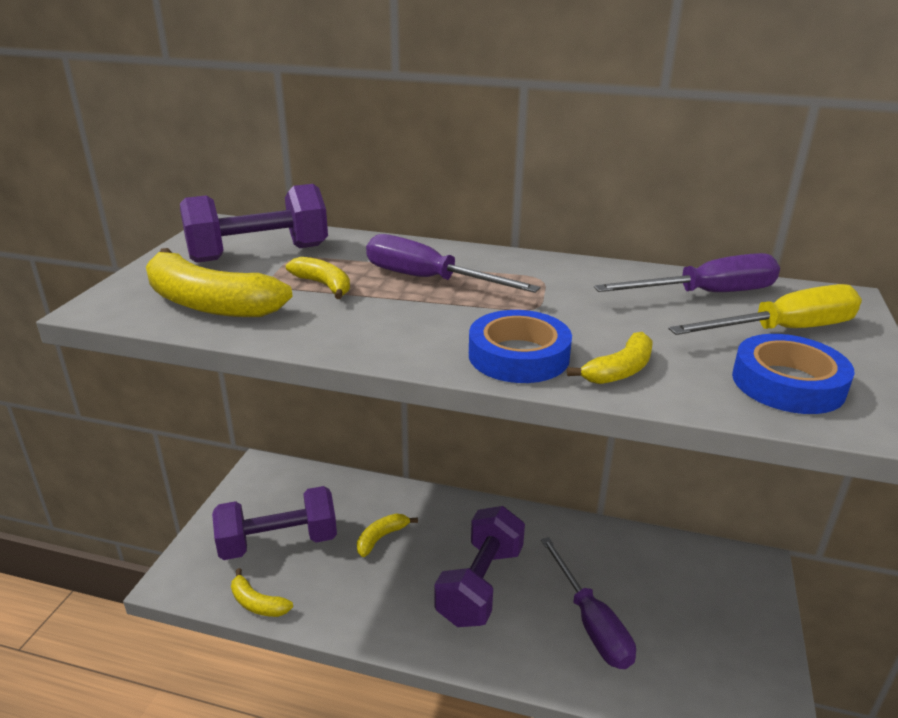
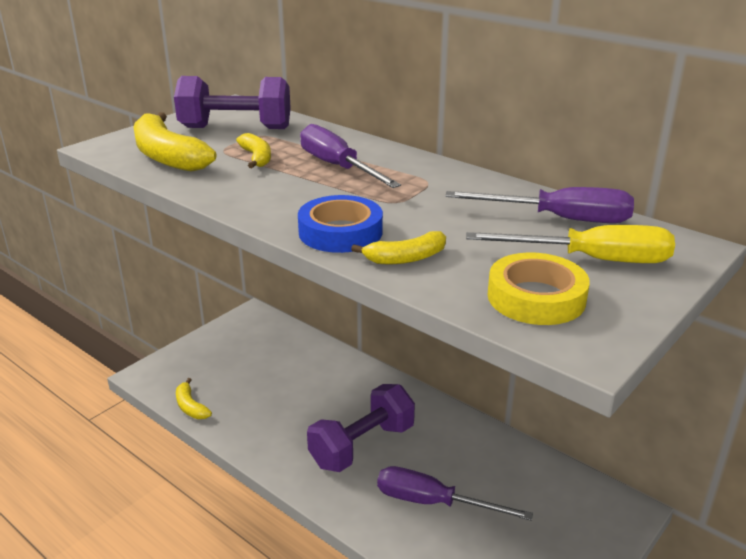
camera: 25 degrees right, 0 degrees up
(278, 542) = (231, 370): purple dumbbell -> none
(381, 538) = (309, 389): yellow banana -> none
(591, 623) = (433, 502): purple screwdriver -> purple screwdriver turned 105 degrees clockwise
(788, 383) = (536, 297): blue tape -> yellow tape

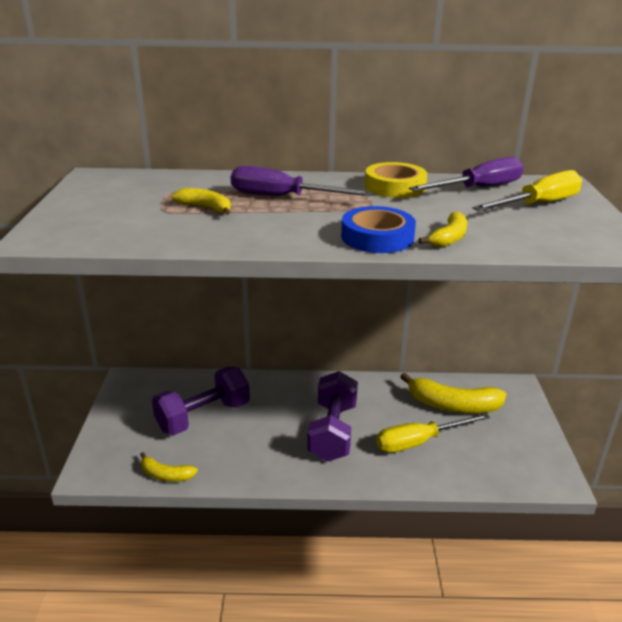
camera: 40 degrees left, 0 degrees up
(167, 156) = (123, 228): yellow banana -> yellow banana (452, 405)
(236, 128) = (138, 192): purple dumbbell -> purple dumbbell (203, 416)
(433, 502) = (419, 442): purple screwdriver -> yellow screwdriver
(536, 297) = (556, 234): yellow tape -> yellow tape (395, 187)

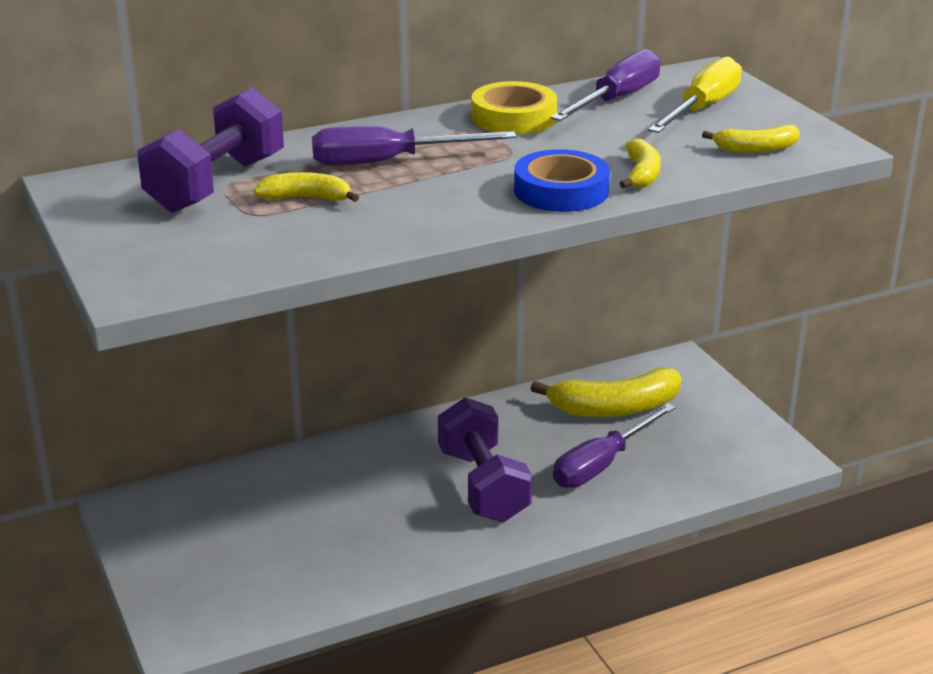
camera: 25 degrees left, 0 degrees up
(166, 475) = (297, 606): yellow banana -> yellow banana (756, 149)
(203, 416) = (287, 520): purple dumbbell -> purple dumbbell (217, 184)
(419, 442) = (602, 464): yellow screwdriver -> purple screwdriver

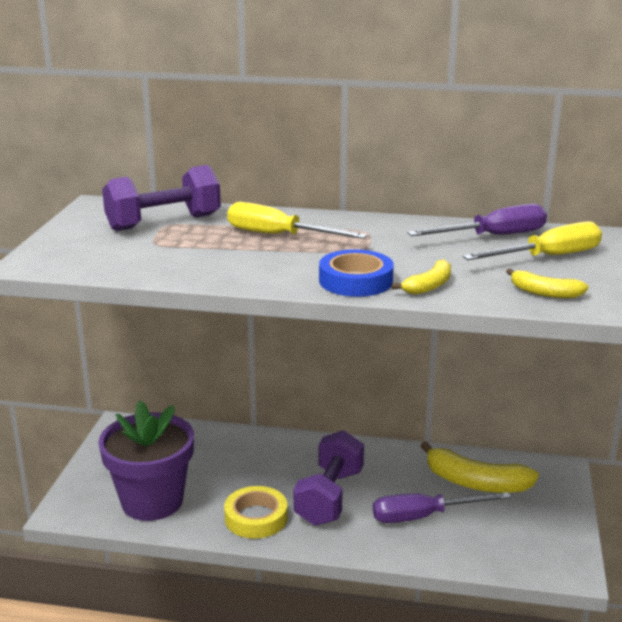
camera: 35 degrees right, 5 degrees down
(282, 578) = (152, 501): none -> purple flower pot
(306, 198) = (197, 243): yellow banana -> none
(389, 162) = (279, 236): purple screwdriver -> yellow screwdriver
(514, 117) = (402, 230): yellow tape -> yellow tape (256, 518)

